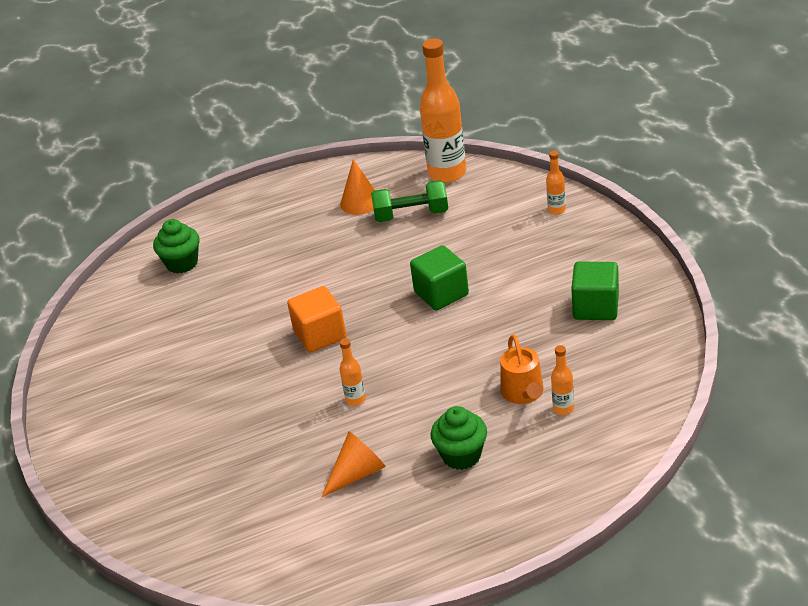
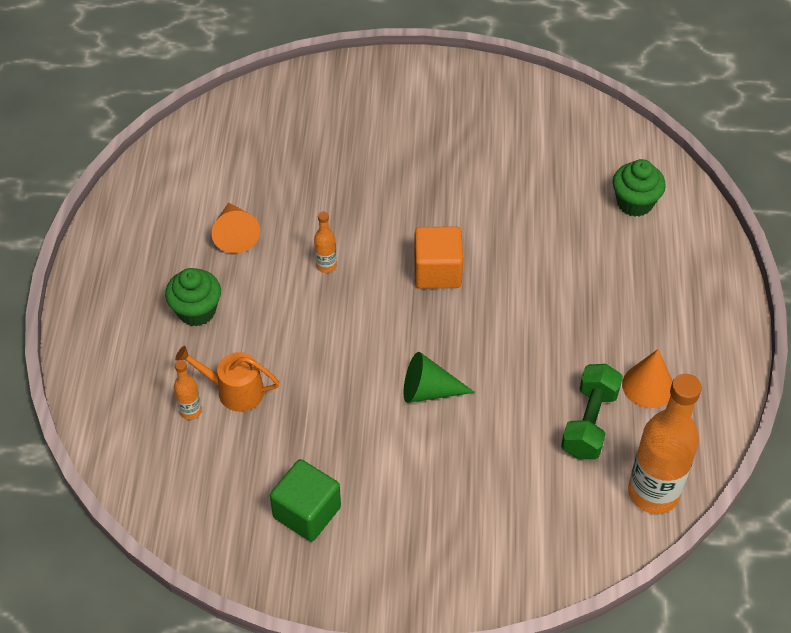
camera: 110 degrees right, 15 degrees up
(441, 294) = (429, 390): green cube -> green cone
(556, 210) = (502, 567): orange bottle -> none

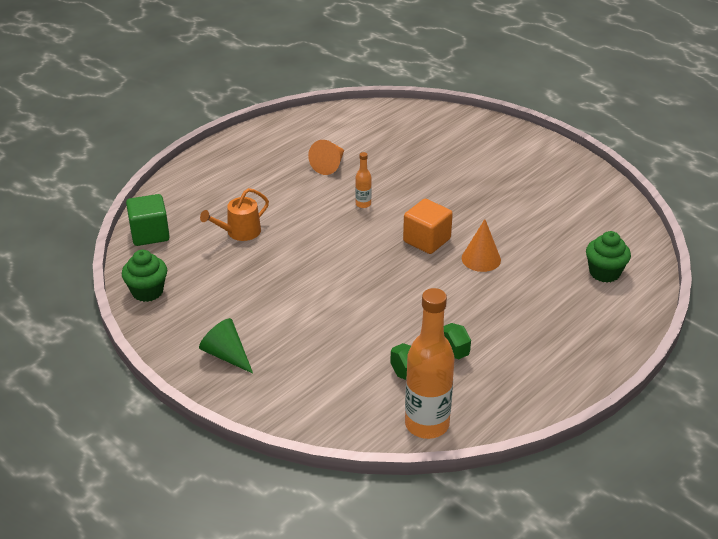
camera: 40 degrees right, 15 degrees down
(190, 411) = (205, 228): orange bottle -> none
(196, 311) = (265, 187): green cupcake -> green cupcake (147, 291)
(234, 390) = (240, 232): orange watering can -> orange watering can turned 90 degrees counterclockwise
(307, 512) = (207, 307): green cube -> green cube (150, 234)
(429, 390) = (349, 292): green cone -> green cone (226, 355)
(648, 386) = (494, 368): orange cone -> orange cone (481, 259)

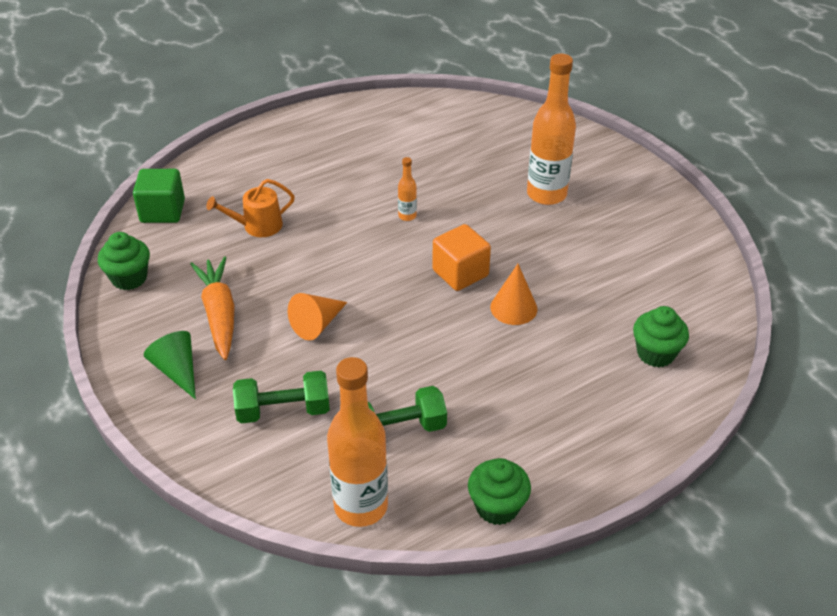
camera: 15 degrees right, 5 degrees up
(240, 305) = (219, 314): none -> orange carrot
(329, 165) = (390, 163): orange cone -> orange cone (317, 324)
(331, 368) = (283, 411): none -> green dumbbell
(469, 169) = (546, 194): none -> orange bottle
(532, 403) = (497, 507): none -> green cupcake

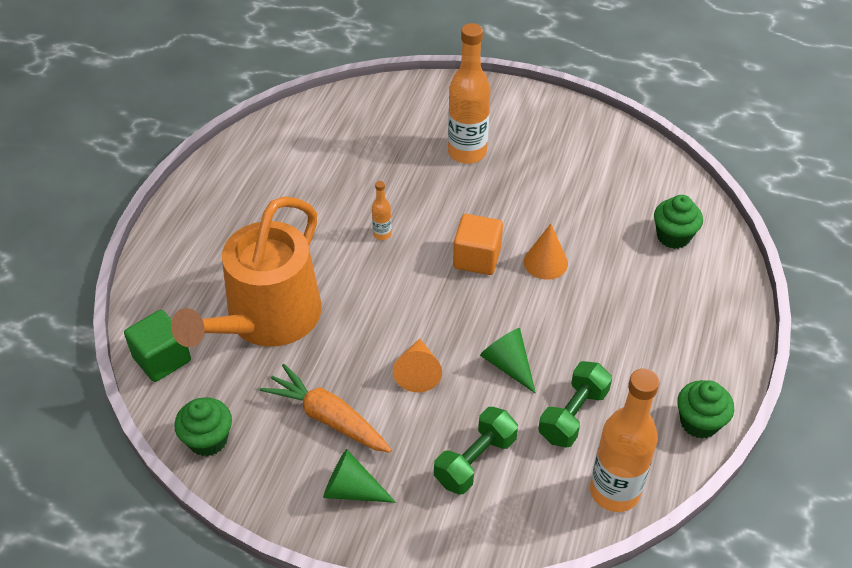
camera: 40 degrees left, 5 degrees up
(257, 226) = (267, 319): orange watering can -> orange watering can, size x2.29
(391, 362) = (508, 365): none -> green cone

